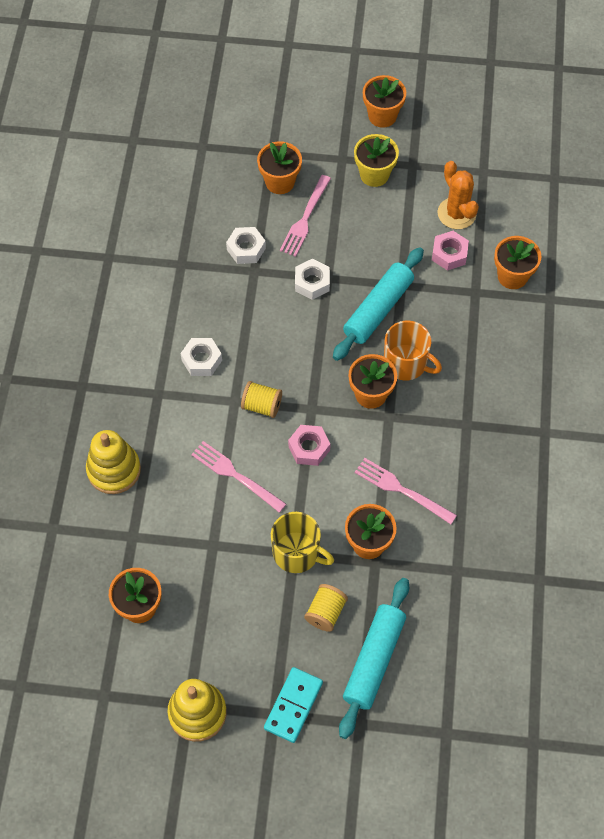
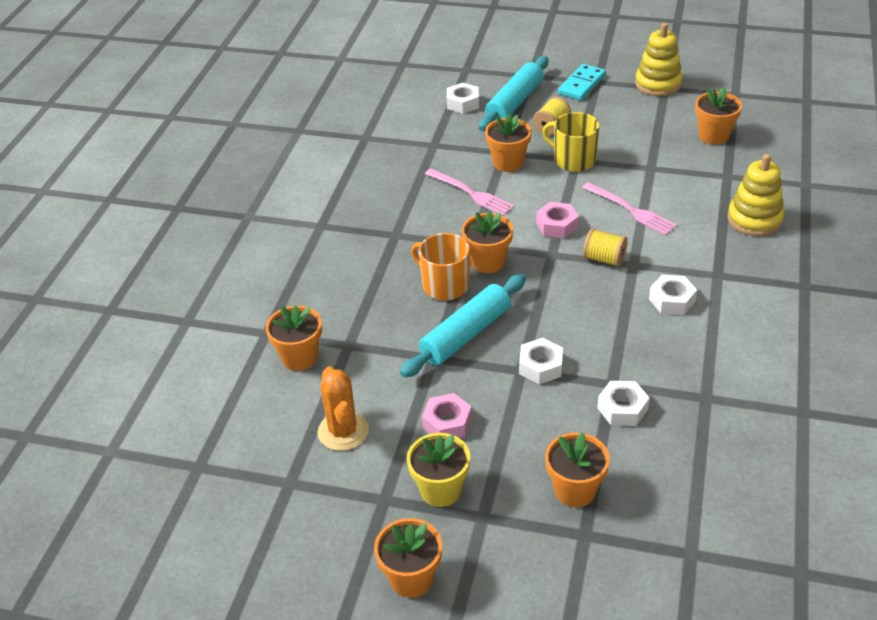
camera: 170 degrees left, 20 degrees down
(305, 219) = (543, 439): pink fork -> none
(437, 655) = (463, 103): none -> white nut
(449, 254) = (366, 385): pink nut -> pink nut (447, 423)

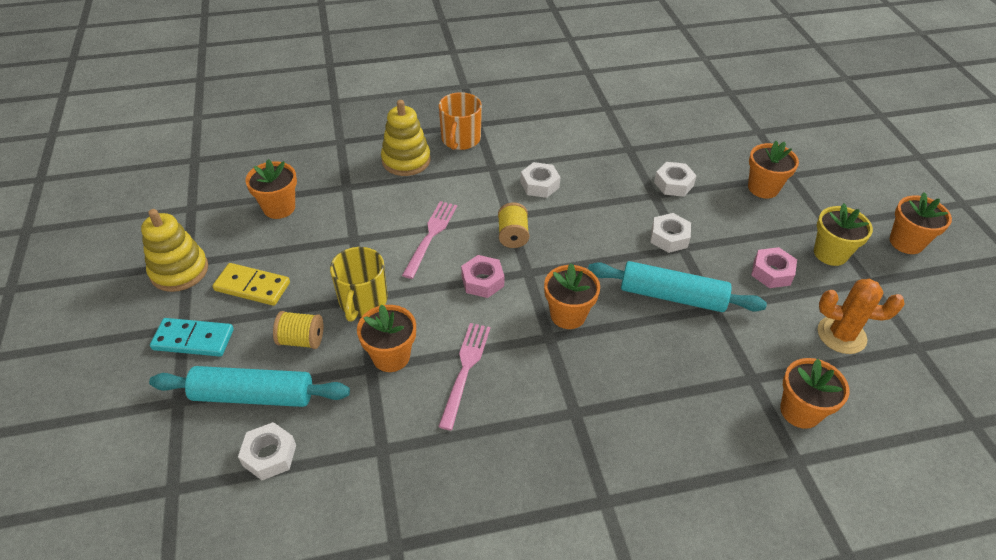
camera: 120 degrees left, 5 degrees up
(343, 431) = (841, 335): orange cactus -> orange cactus turned 60 degrees clockwise
(444, 285) = (622, 336): orange mug -> orange mug (460, 139)
(621, 113) = (252, 286): none -> yellow domino

